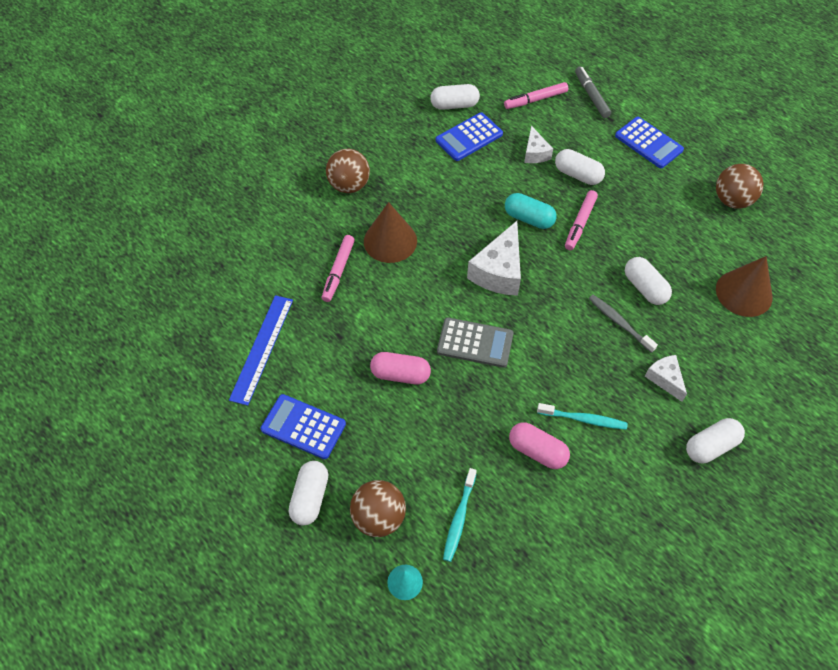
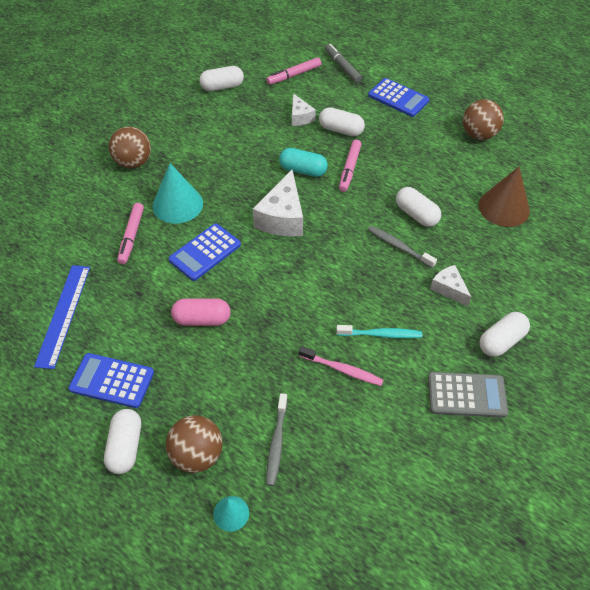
camera: 10 degrees left, 5 degrees down
(390, 241) = (178, 204): brown cone -> turquoise cone
(459, 518) = (277, 443): turquoise toothbrush -> grey toothbrush
(469, 137) = (239, 111): blue calculator -> blue calculator (205, 252)
(475, 343) = (269, 282): grey calculator -> grey calculator (466, 395)
(537, 451) = (342, 369): pink capsule -> pink toothbrush

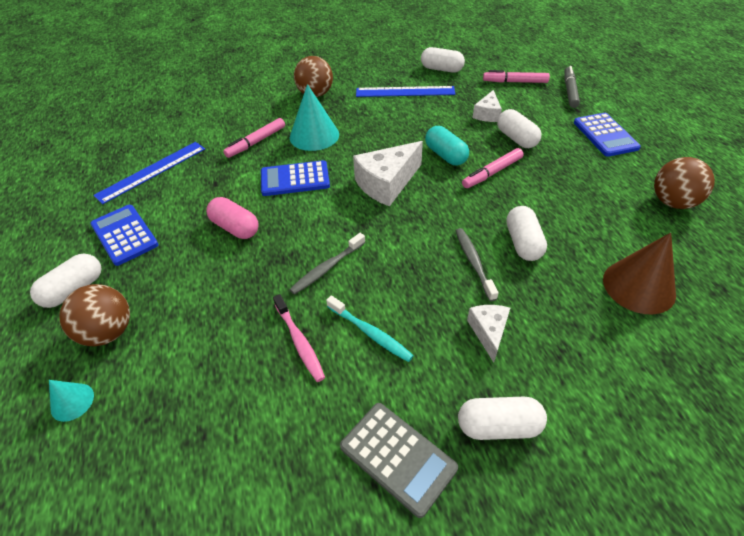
camera: 40 degrees right, 5 degrees down
(213, 124) = (405, 92): none -> blue ruler
(277, 443) = (173, 368): grey toothbrush -> grey toothbrush (327, 268)

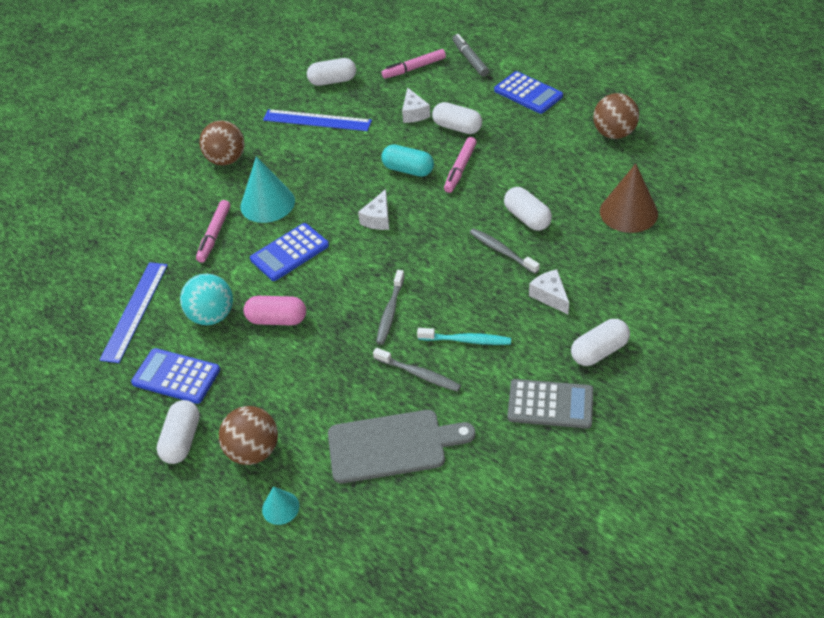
camera: 30 degrees left, 0 degrees up
(195, 201) = (212, 316): none -> turquoise ball
(213, 402) = (392, 446): none -> grey cutting board
(299, 342) = (419, 374): pink toothbrush -> grey toothbrush
(387, 183) = (378, 219): white cheese -> white cheese, size x0.57
(405, 92) = (317, 120): blue ruler -> blue ruler turned 45 degrees clockwise

